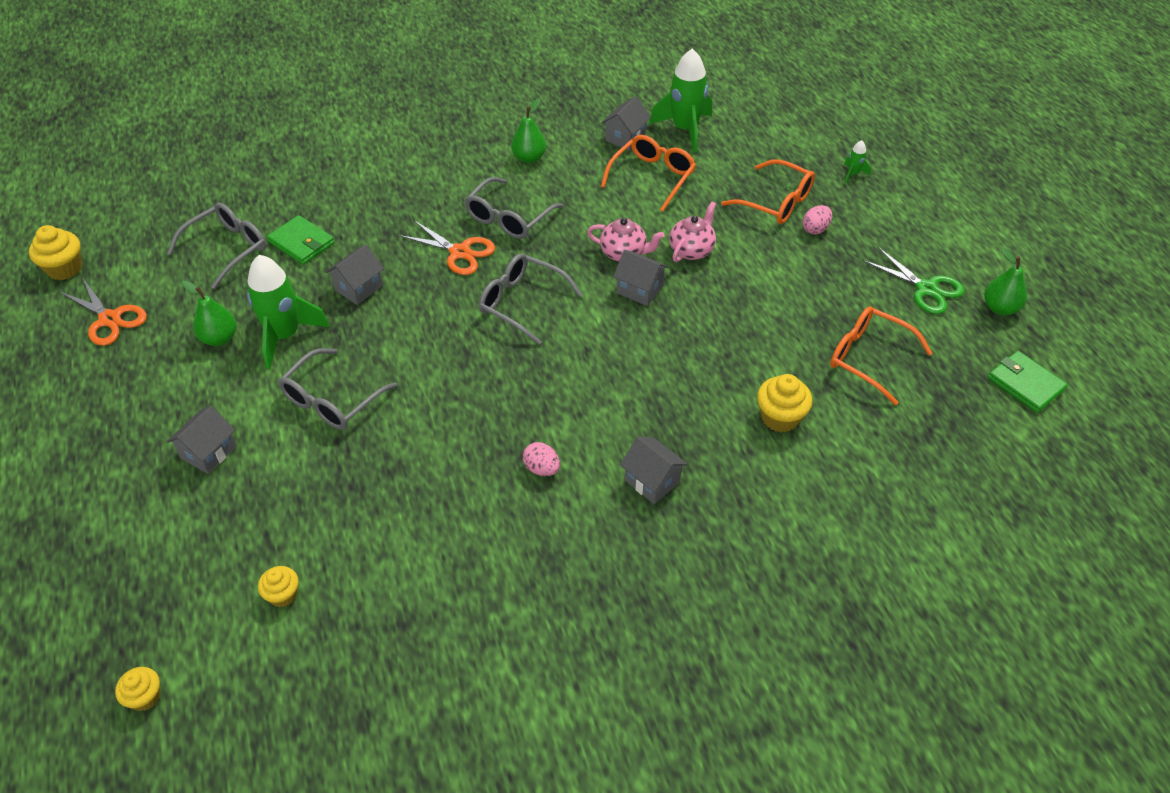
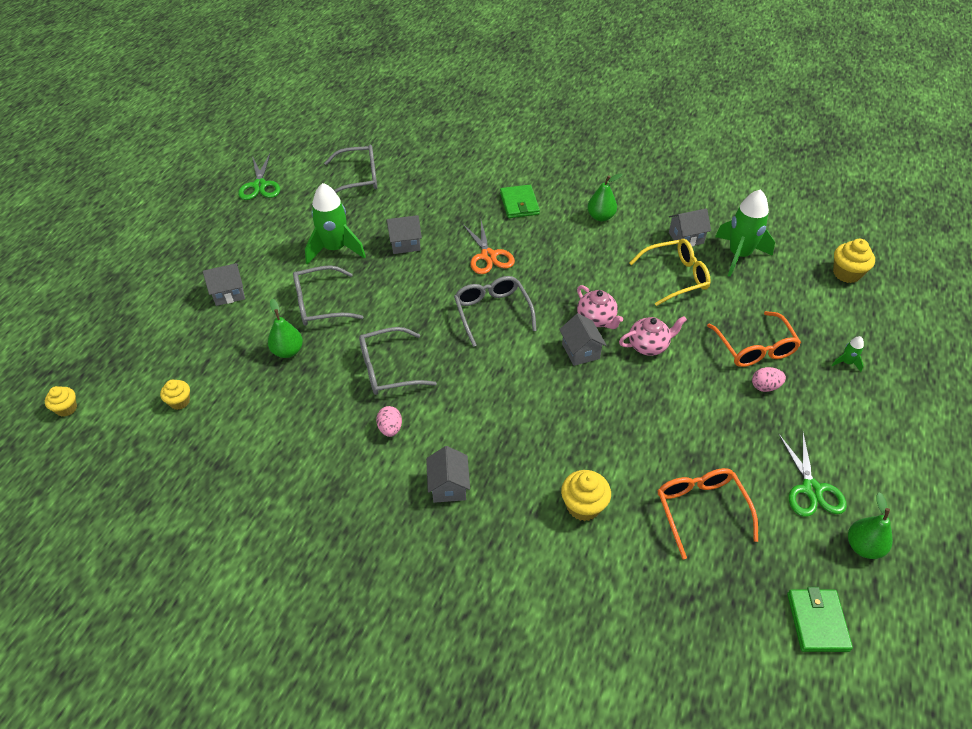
camera: 40 degrees right, 0 degrees up
(65, 268) = (268, 143): yellow cupcake -> yellow cupcake (846, 273)
(110, 319) = (260, 185): orange scissors -> green scissors
(219, 338) = (300, 229): green pear -> green pear (288, 351)
(301, 243) = (402, 197): green wallet -> green wallet (519, 204)
(508, 218) = (543, 250): grey glasses -> grey glasses (388, 369)
(652, 177) = (676, 277): orange glasses -> yellow glasses

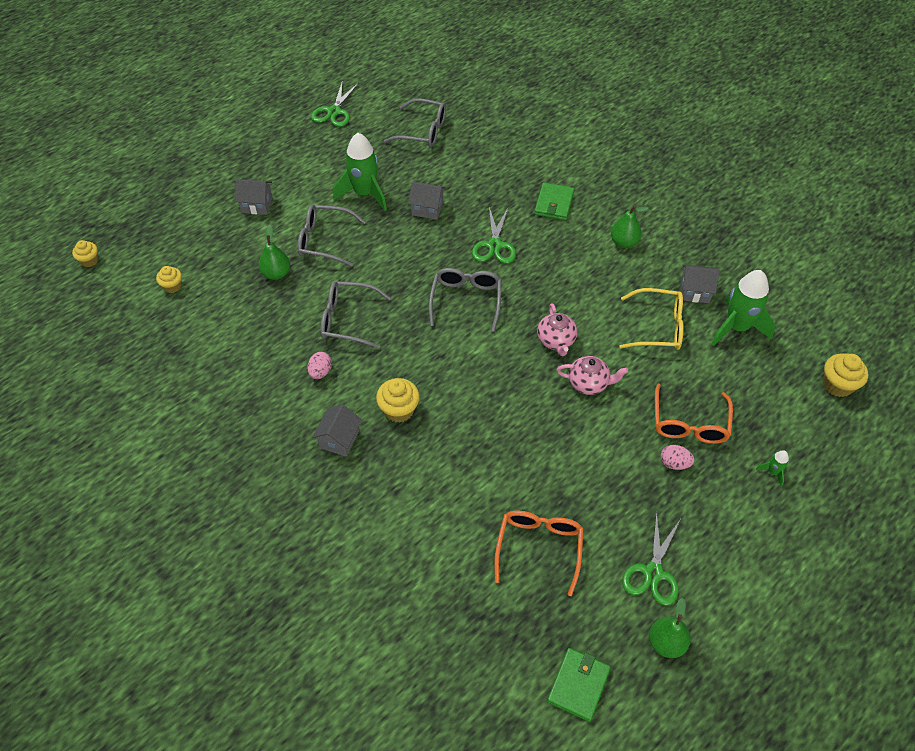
camera: 25 degrees right, 5 degrees up
(488, 256) = (494, 245): orange scissors -> green scissors
(580, 351) = (523, 365): grey house -> none
(583, 506) = (439, 502): yellow cupcake -> yellow cupcake (399, 410)

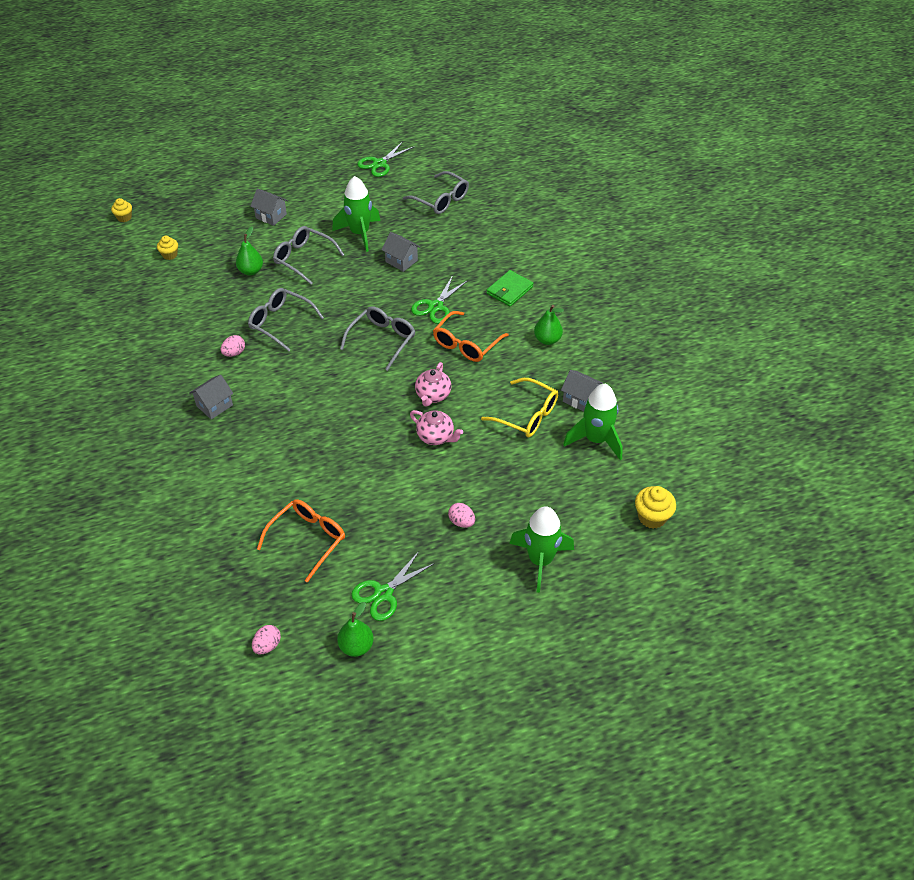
camera: 25 degrees right, 5 degrees down
(399, 410) = (273, 401): yellow cupcake -> none
(578, 685) = (267, 645): green wallet -> pink egg
(689, 424) = (497, 497): orange glasses -> orange glasses (466, 344)
(772, 472) = (540, 561): green rocket -> green rocket, size x2.32

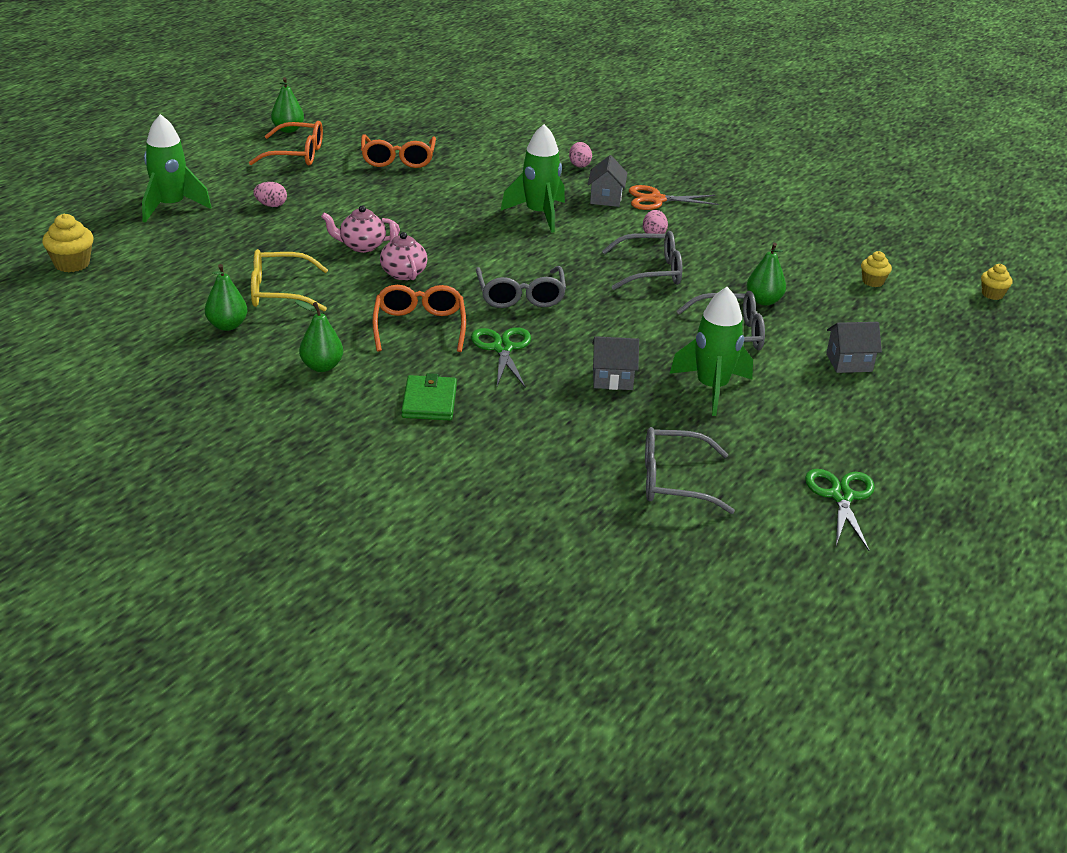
camera: 140 degrees right, 15 degrees down
(183, 386) = (656, 200): none -> orange scissors
(267, 645) = (357, 113): pink egg -> pink egg (579, 165)
(383, 593) = (296, 154): green scissors -> orange glasses
(580, 399) = (227, 325): grey house -> green pear
(596, 440) = (179, 299): green rocket -> green rocket (539, 214)

